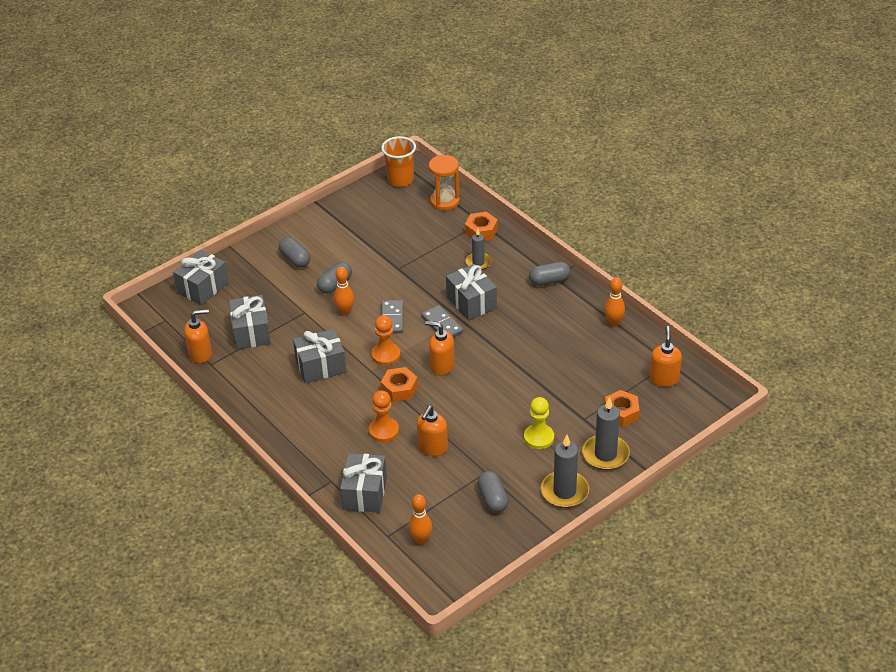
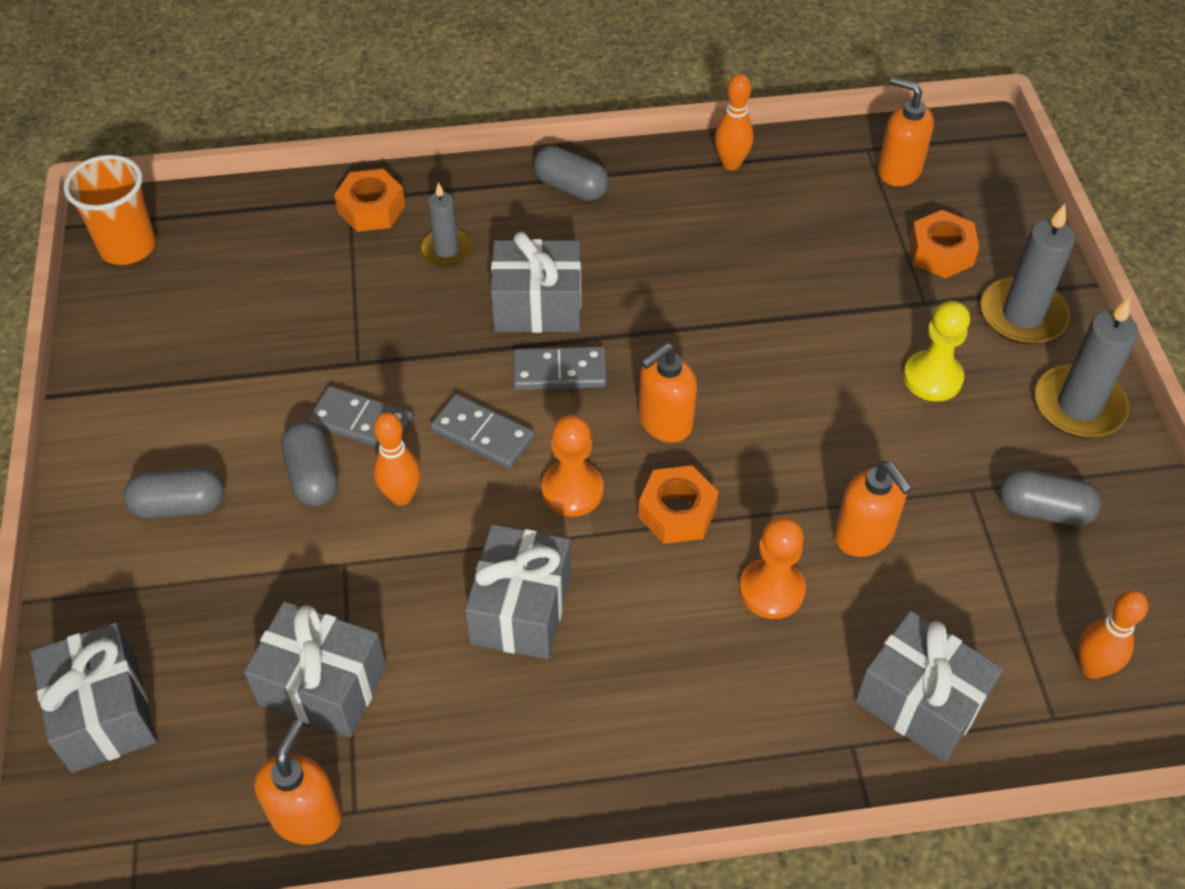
camera: 60 degrees left, 10 degrees up
(370, 284) = (361, 422): none -> grey domino
(445, 201) = (248, 217): orange hourglass -> none
(549, 281) = (571, 187): grey capsule -> grey capsule turned 75 degrees counterclockwise

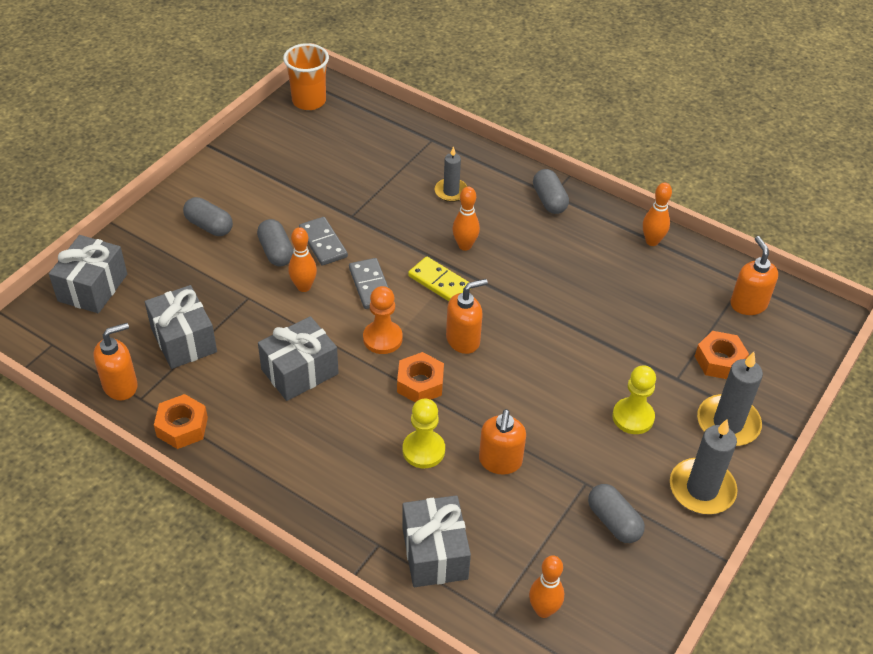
camera: 40 degrees right, 5 degrees down
(313, 476) = (276, 252): grey capsule -> grey capsule turned 45 degrees counterclockwise
(371, 209) = (437, 150): orange nut -> orange nut (182, 427)
(537, 306) = (465, 246): grey gift -> orange bowling pin
(559, 372) = (439, 282): grey domino -> yellow domino
(664, 422) = (463, 340): orange soap dispenser -> orange soap dispenser turned 150 degrees clockwise
(771, 590) = (423, 450): orange pawn -> yellow pawn

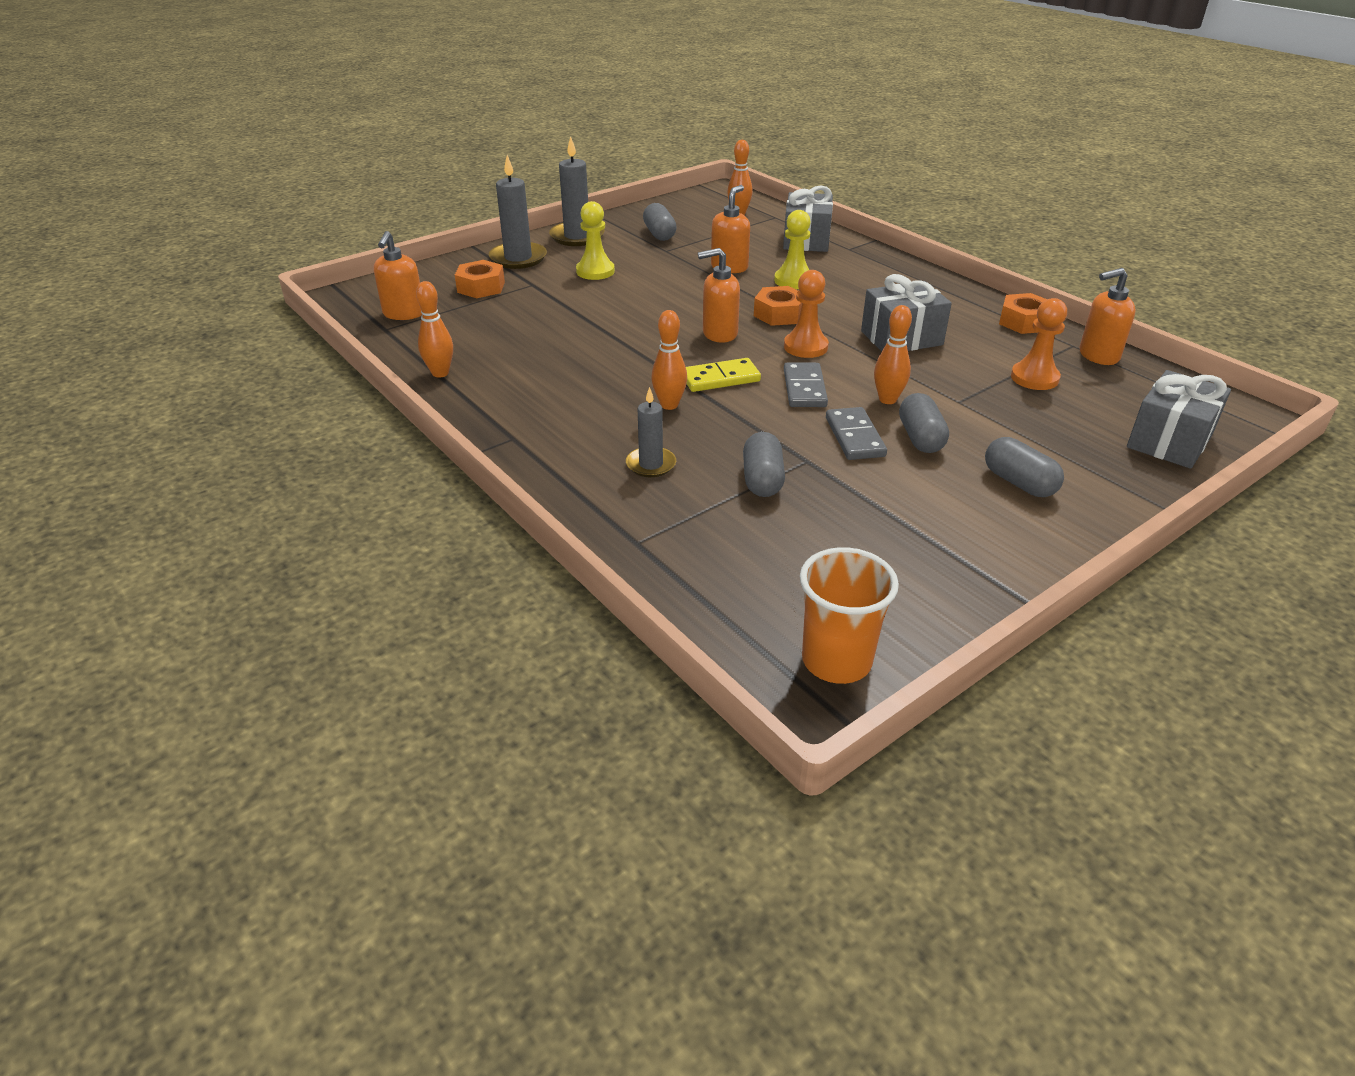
camera: 160 degrees left, 10 degrees down
(183, 340) = (1034, 378): grey gift -> orange pawn
(439, 282) = (720, 378): yellow domino -> yellow domino turned 75 degrees counterclockwise
(549, 200) = (523, 431): grey capsule -> grey capsule (762, 480)

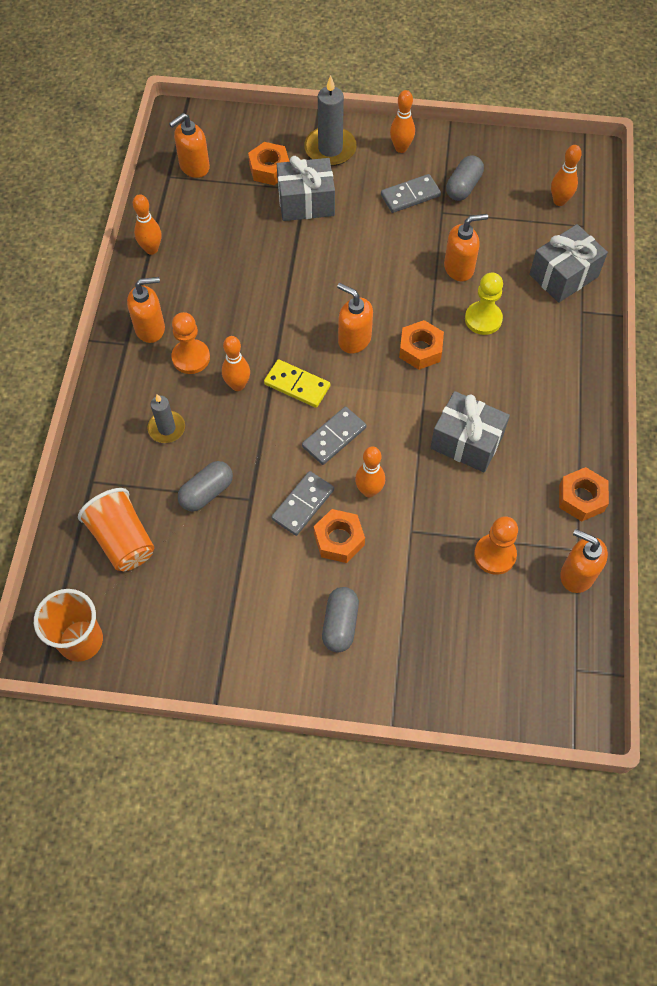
camera: 45 degrees right, 25 degrees up
(523, 416) = (150, 328): none -> orange soap dispenser
(577, 237) = (401, 148): grey candle -> orange bowling pin
(595, 271) = (362, 204): yellow pawn -> none
(627, 253) = (410, 195): none -> grey domino
(743, 560) = (123, 540): none -> orange cup
(805, 347) = (390, 398): orange pawn -> orange pawn (191, 358)
(920, 438) = (339, 539): grey capsule -> orange nut
(1169, 441) = (488, 682): grey gift -> grey gift (306, 202)

